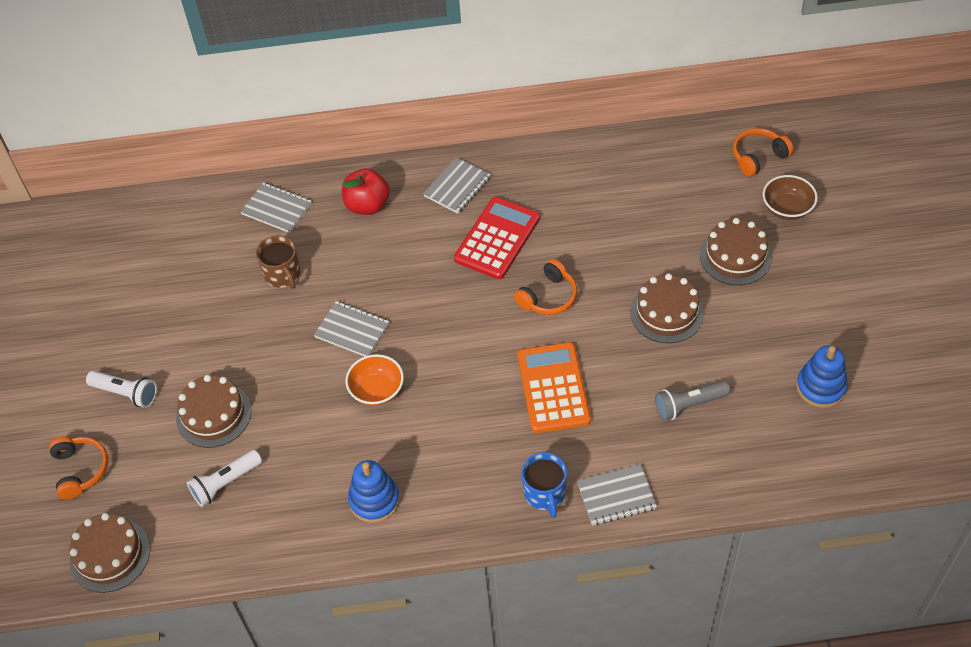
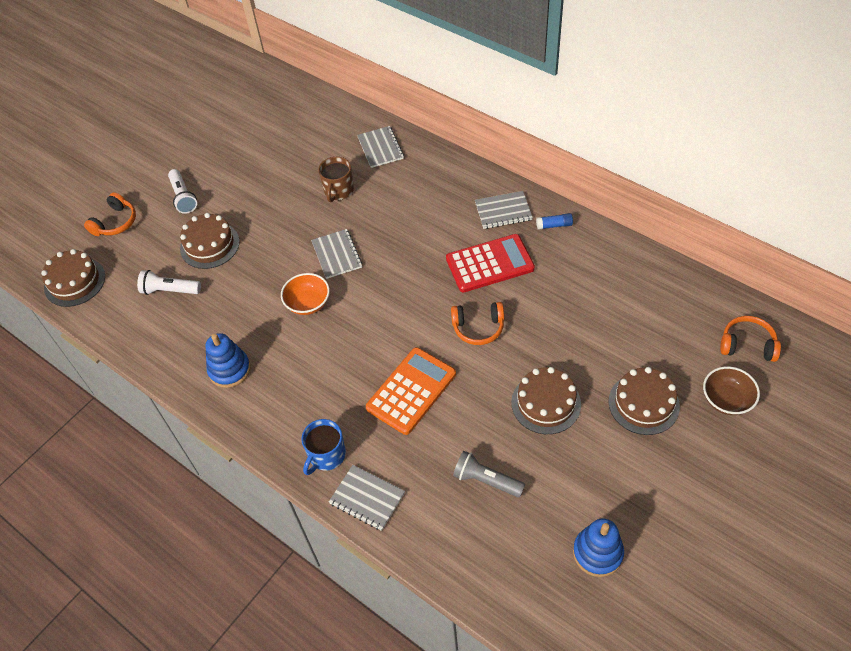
camera: 45 degrees right, 0 degrees up
(367, 205) = (434, 183): red apple -> none
(514, 168) = (554, 225): none -> blue glue stick

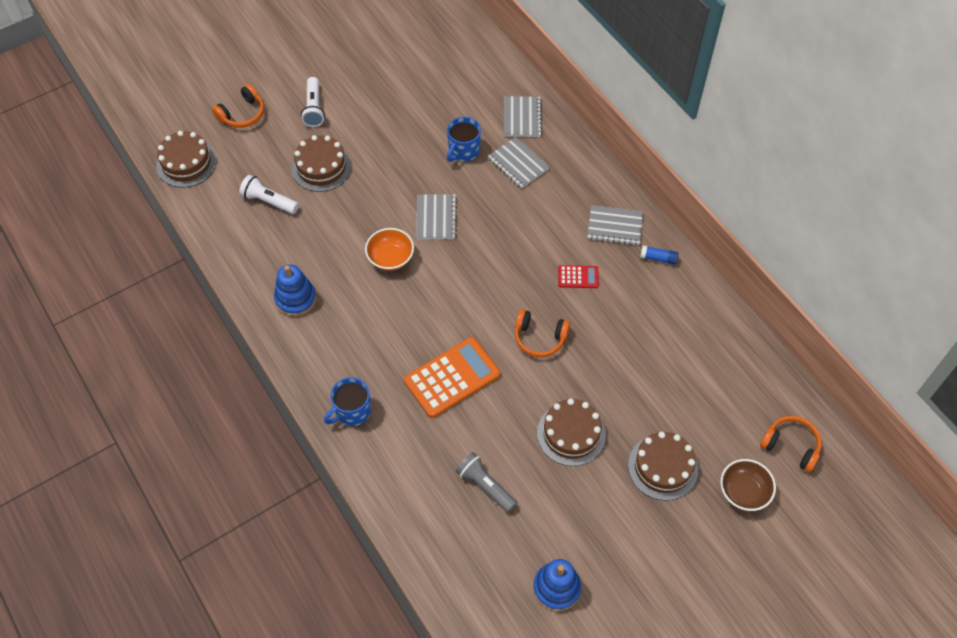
camera: 15 degrees right, 5 degrees up
(338, 190) = (463, 150): brown mug -> blue mug
(367, 498) = (372, 463): grey notebook -> grey notebook (518, 164)
(489, 264) = (578, 277): red calculator -> red calculator, size x0.49

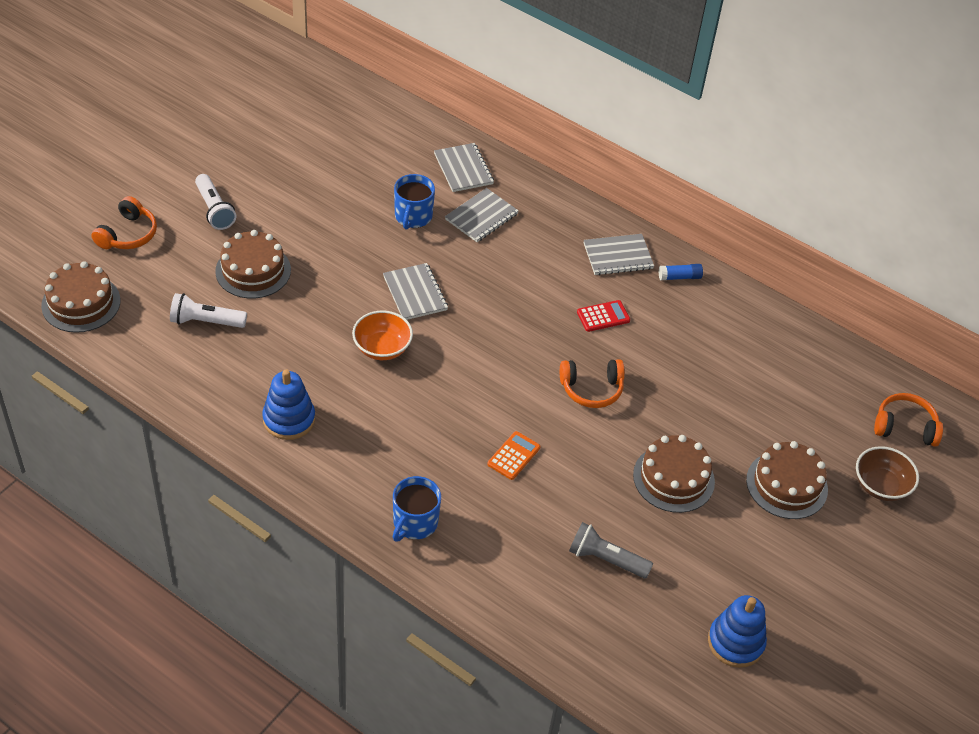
camera: 25 degrees left, 10 degrees down
(452, 377) = (513, 456): orange calculator -> orange calculator, size x0.49
(518, 164) = (481, 217): grey notebook -> grey notebook turned 75 degrees counterclockwise

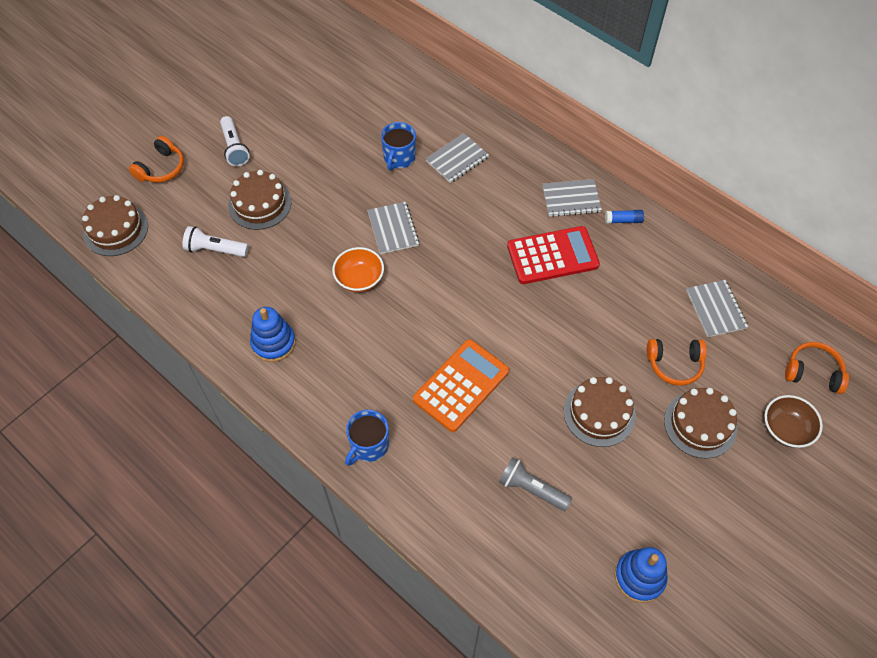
camera: 10 degrees right, 10 degrees up
(463, 169) = (446, 115): grey notebook -> grey notebook (715, 309)
(513, 456) = (461, 385): orange calculator -> orange calculator, size x2.02
(591, 389) = (535, 324): orange headphones -> orange headphones (674, 364)
(603, 316) = (552, 256): red calculator -> red calculator, size x2.02

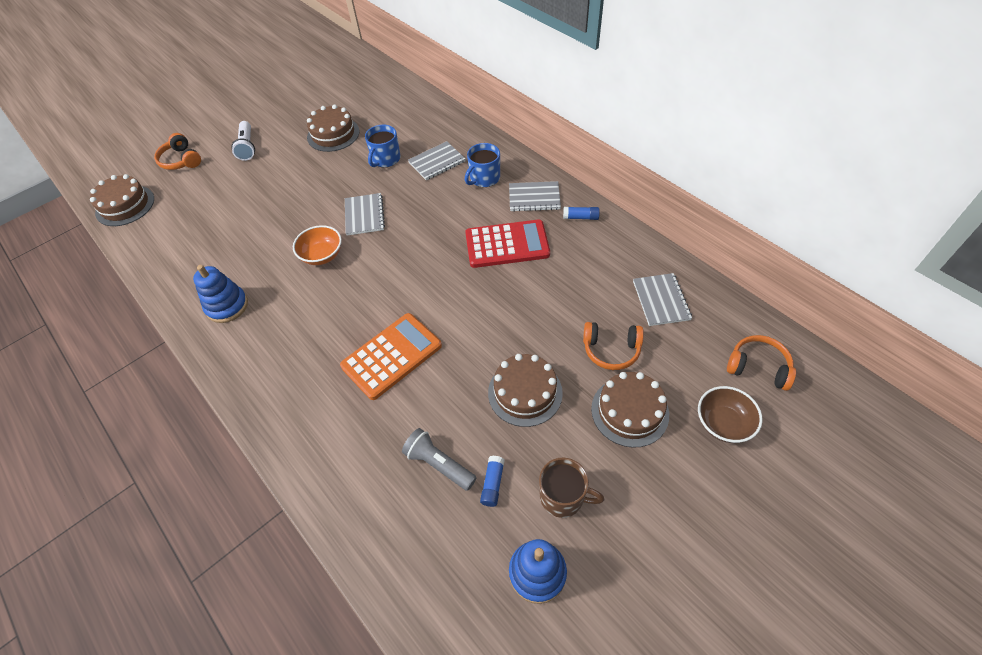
camera: 10 degrees right, 5 degrees down
(161, 168) = (181, 160): orange headphones -> orange headphones turned 105 degrees clockwise
(215, 250) = (203, 225): white flashlight -> none
(260, 204) = (254, 190): brown cake -> brown cake (333, 134)
(369, 445) = (286, 407): blue mug -> blue mug (484, 178)
(585, 503) = (492, 484): none -> blue glue stick
(651, 509) = (563, 496): none -> brown mug

